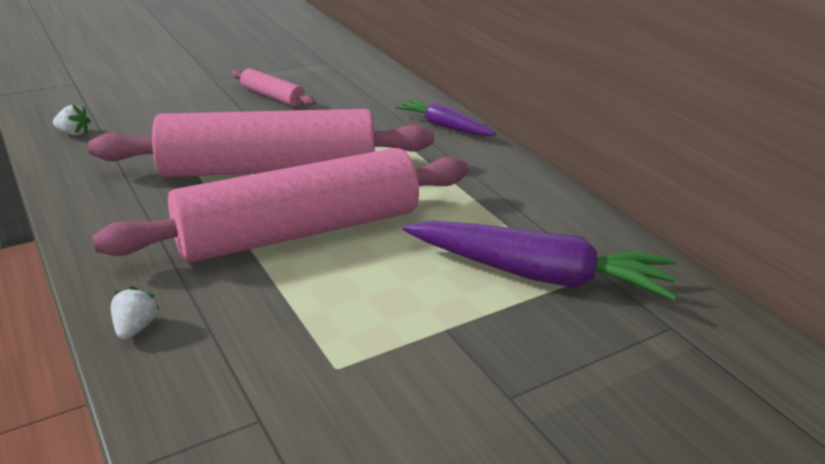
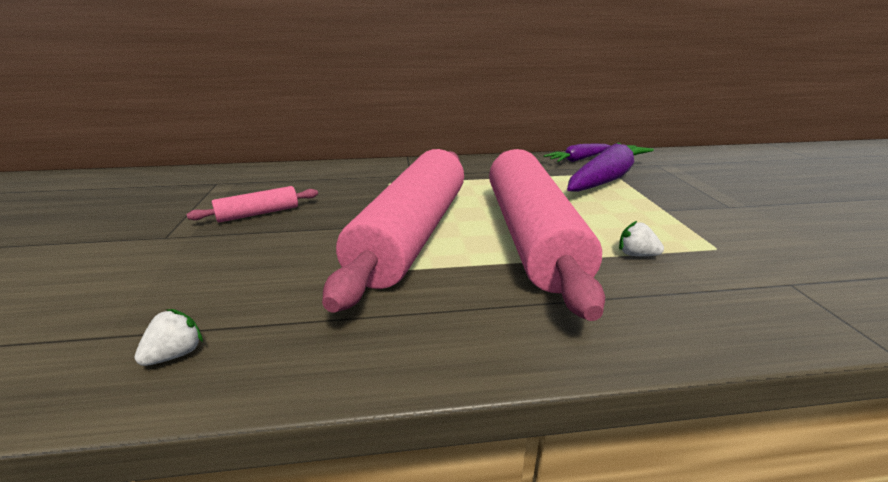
camera: 65 degrees left, 5 degrees down
(135, 328) = (685, 332): white strawberry -> white strawberry (636, 255)
(444, 126) = (398, 167): purple carrot -> purple carrot (578, 159)

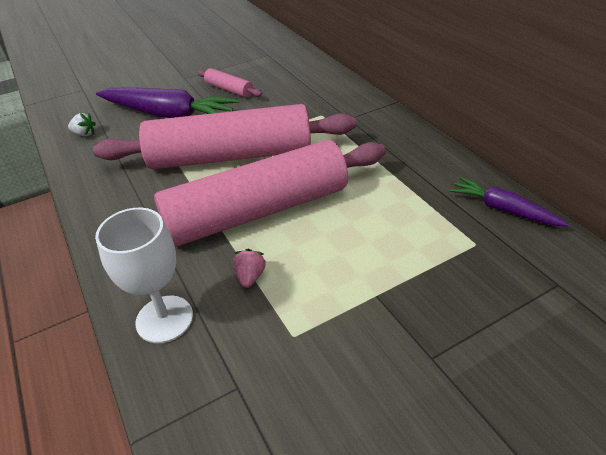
camera: 70 degrees right, 15 degrees up
(606, 178) = (447, 240): purple carrot -> purple carrot (169, 114)
(636, 255) = (250, 276): white strawberry -> pink strawberry
(704, 315) = (164, 319): none -> white goblet

